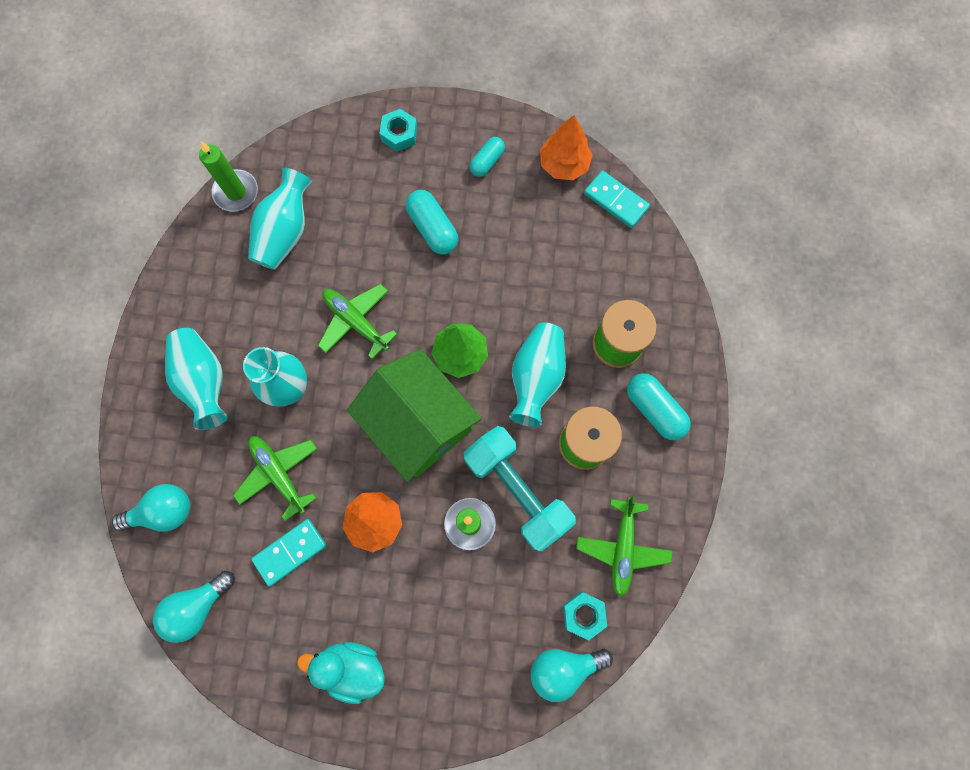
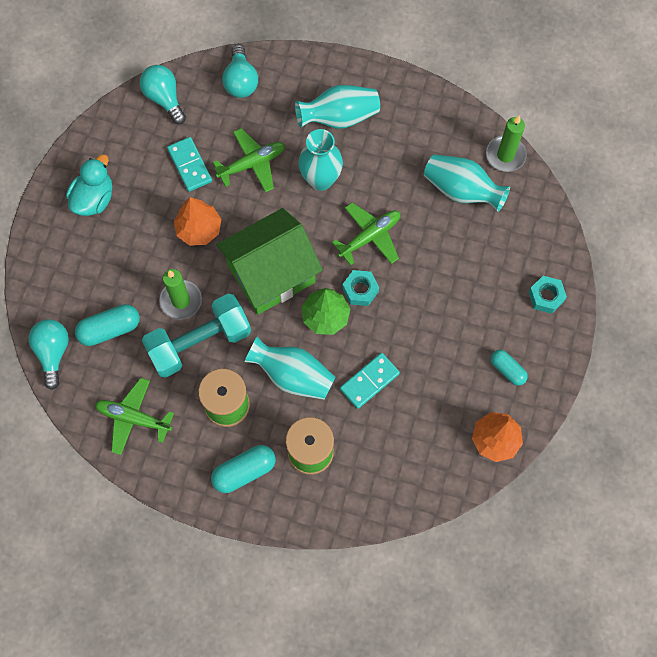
camera: 100 degrees right, 5 degrees down
(432, 228) = (447, 311): turquoise capsule -> turquoise capsule (110, 329)
(583, 614) = (89, 376): turquoise nut -> turquoise nut (360, 290)
(616, 200) = (450, 481): turquoise domino -> turquoise domino (369, 381)

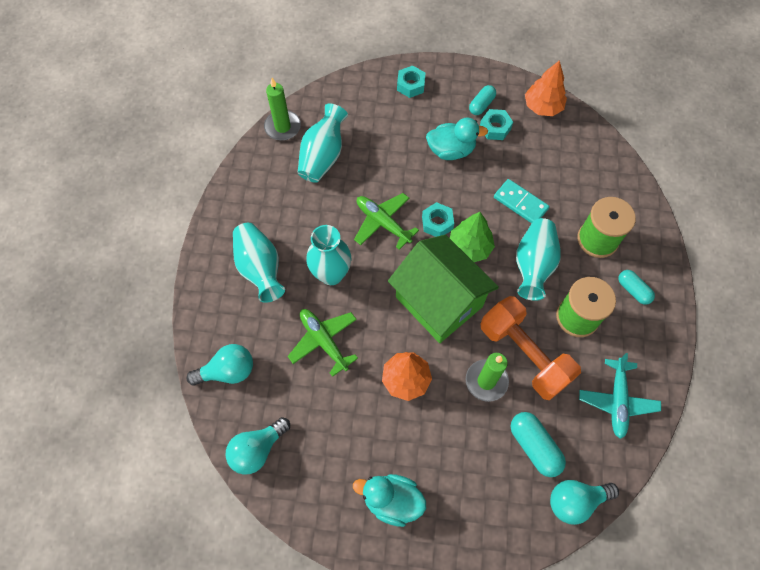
camera: 100 degrees left, 5 degrees down
(133, 418) = (617, 400): green plane -> turquoise plane
(189, 165) = (335, 404): turquoise domino -> none
(199, 342) = (524, 354): turquoise dumbbell -> orange dumbbell
(244, 471) = (633, 290): turquoise capsule -> turquoise capsule, size x0.65
(449, 323) = (451, 150): none -> turquoise duck
(473, 377) = (495, 128): none -> turquoise nut

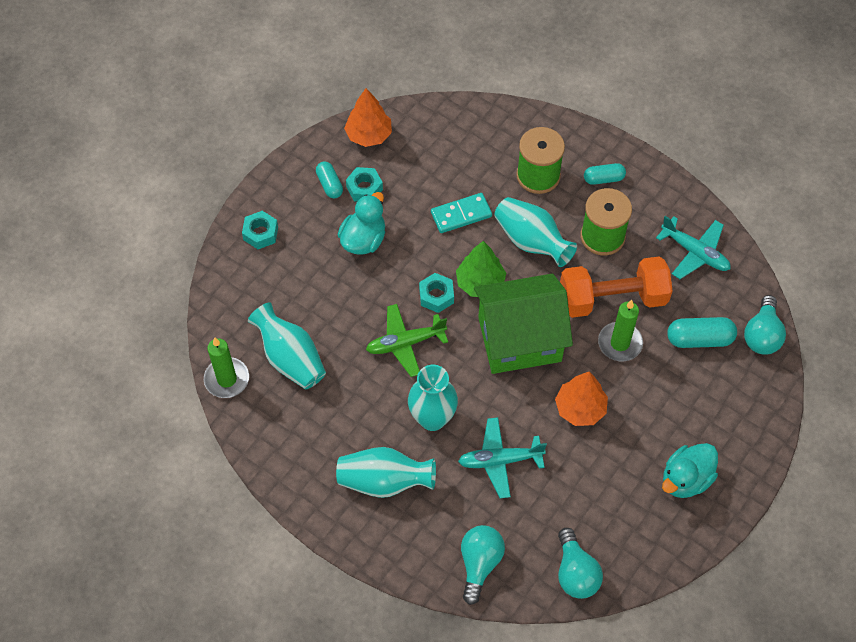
camera: 60 degrees left, 5 degrees down
(324, 341) = (500, 460): green plane -> turquoise plane

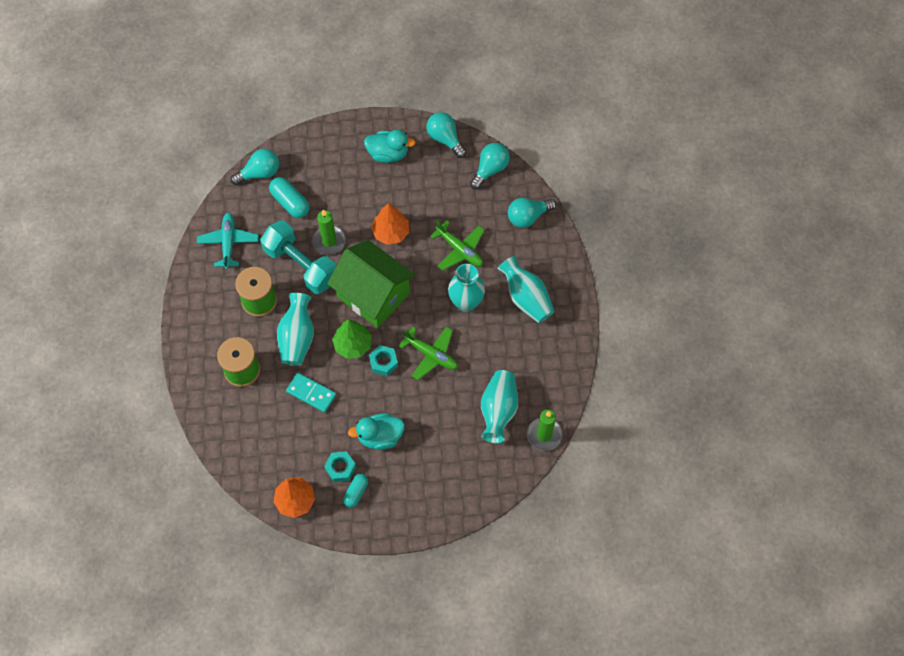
camera: 130 degrees left, 5 degrees up
(260, 233) = (429, 504): turquoise nut -> none
(500, 460) = (460, 250): turquoise plane -> green plane
(603, 179) = (212, 330): turquoise capsule -> none
(612, 298) = (301, 265): orange dumbbell -> turquoise dumbbell
(657, 555) = (445, 139): none -> turquoise light bulb

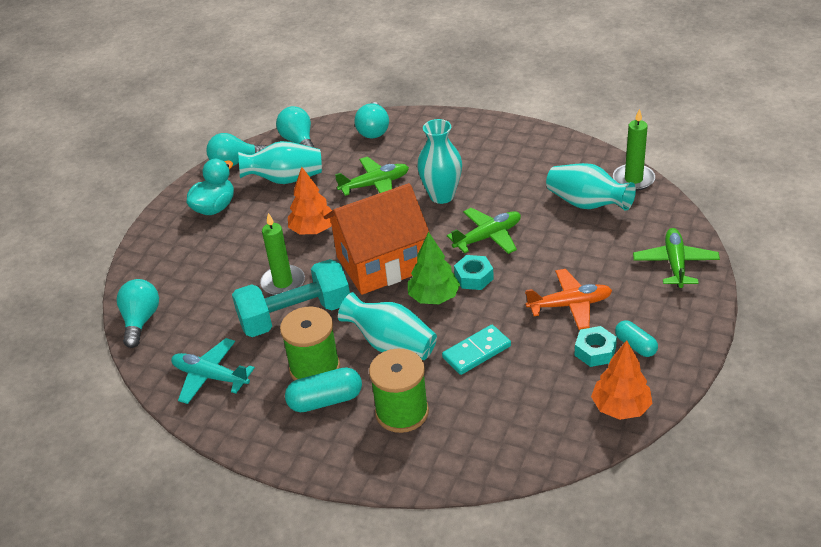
camera: 60 degrees left, 25 degrees down
(290, 202) = (204, 303): turquoise capsule -> turquoise capsule (325, 400)
(373, 295) = (381, 264): green house -> orange house
(380, 436) = (570, 305): turquoise duck -> orange plane
(453, 494) = (675, 264): none -> green plane
(526, 298) = (465, 153): turquoise vase -> turquoise vase (285, 179)

